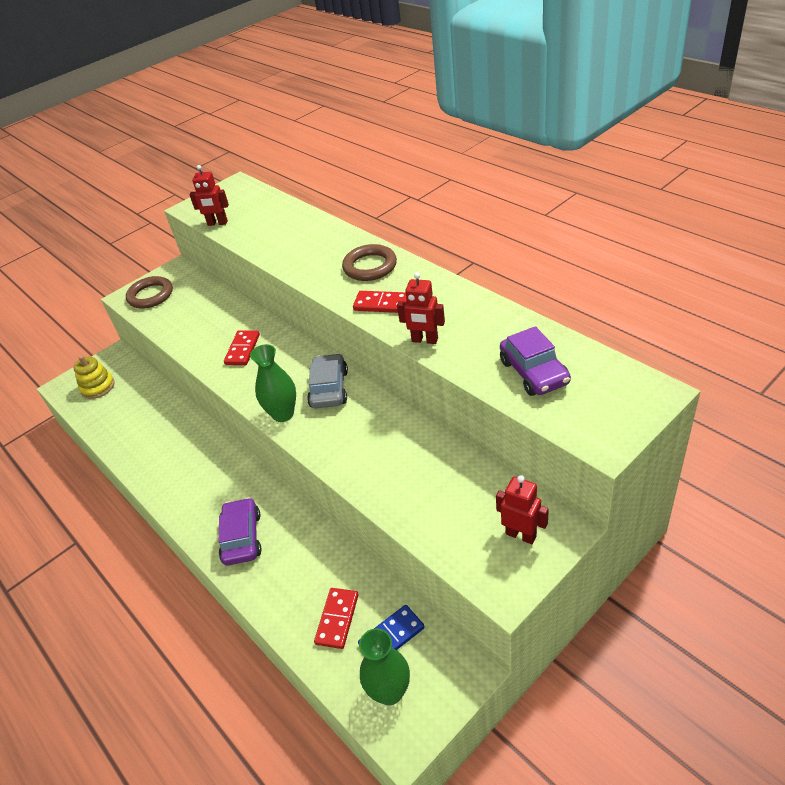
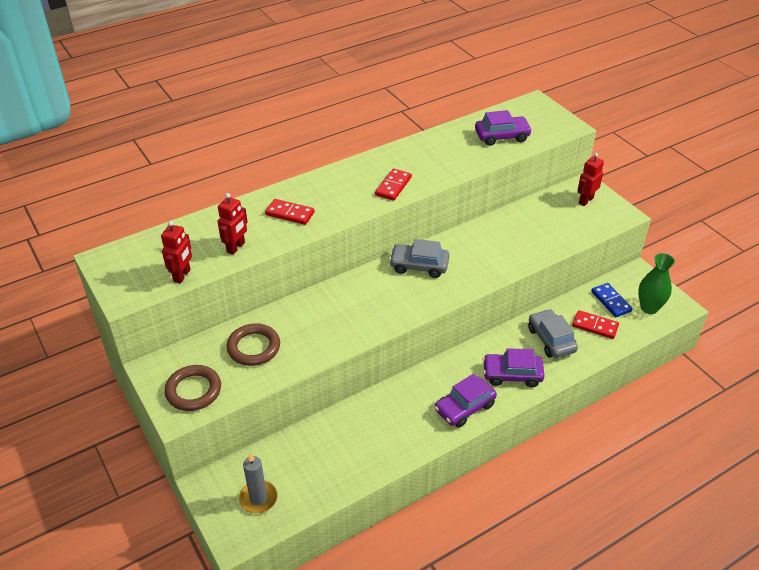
camera: 85 degrees left, 0 degrees up
(98, 387) = (258, 498): yellow stacking toy -> grey candle
(193, 502) = (464, 407): none -> purple car
(243, 349) = (338, 316): red domino -> red domino (290, 213)
(283, 414) = (438, 295): green vase -> none
(304, 570) = (551, 339): none -> grey car
(370, 266) = (337, 186): brown ring -> brown ring (254, 347)
(424, 340) = (448, 173): red robot -> red robot (236, 247)

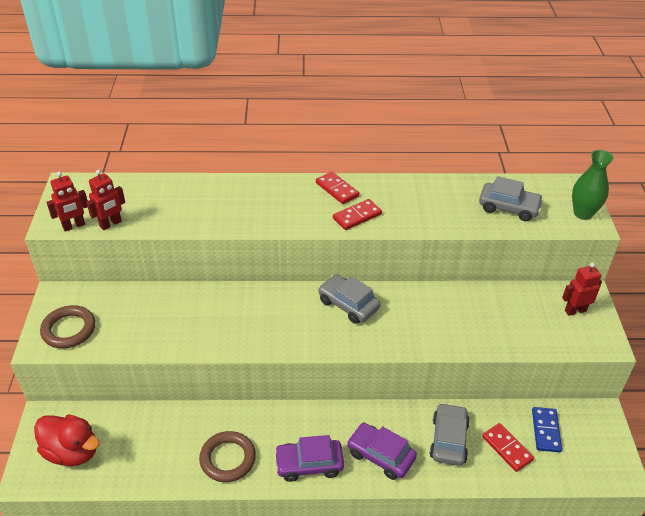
camera: 30 degrees right, 0 degrees up
(236, 247) = (173, 217): red robot -> red robot (74, 226)
(254, 347) = (145, 314): brown ring -> brown ring (228, 459)
(258, 498) = (72, 452): grey candle -> red duck
(290, 213) = (243, 205): red domino -> red domino (337, 189)
(502, 136) = (508, 207): purple car -> grey car
(649, 308) = (584, 458): green vase -> green vase (583, 213)

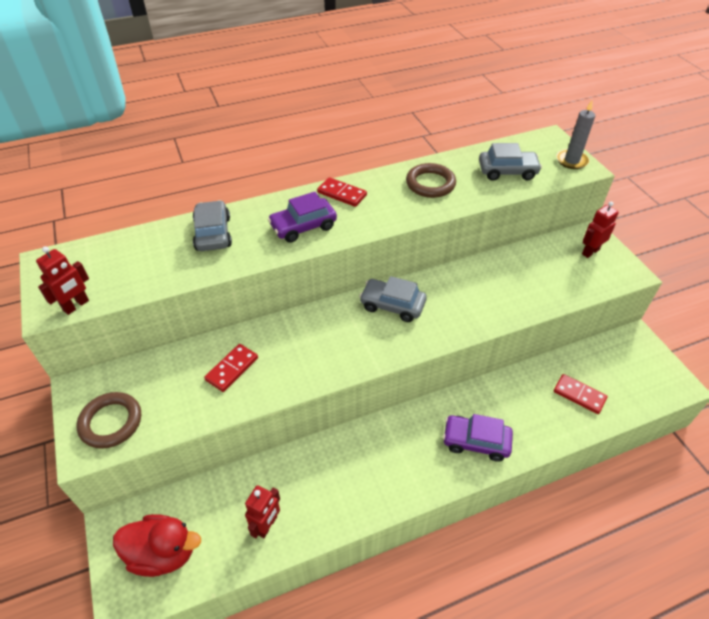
camera: 20 degrees left, 5 degrees up
(111, 224) = (119, 292): red robot -> red robot (267, 525)
(228, 459) = (333, 498): brown ring -> brown ring (430, 184)
(309, 464) = (415, 475): purple car -> purple car (303, 226)
(357, 216) = (376, 215): red domino -> red domino (232, 369)
(448, 440) = (527, 404): grey car -> grey car (213, 233)
(545, 431) = (601, 368): blue domino -> none
(583, 213) = (571, 161): green vase -> grey candle

